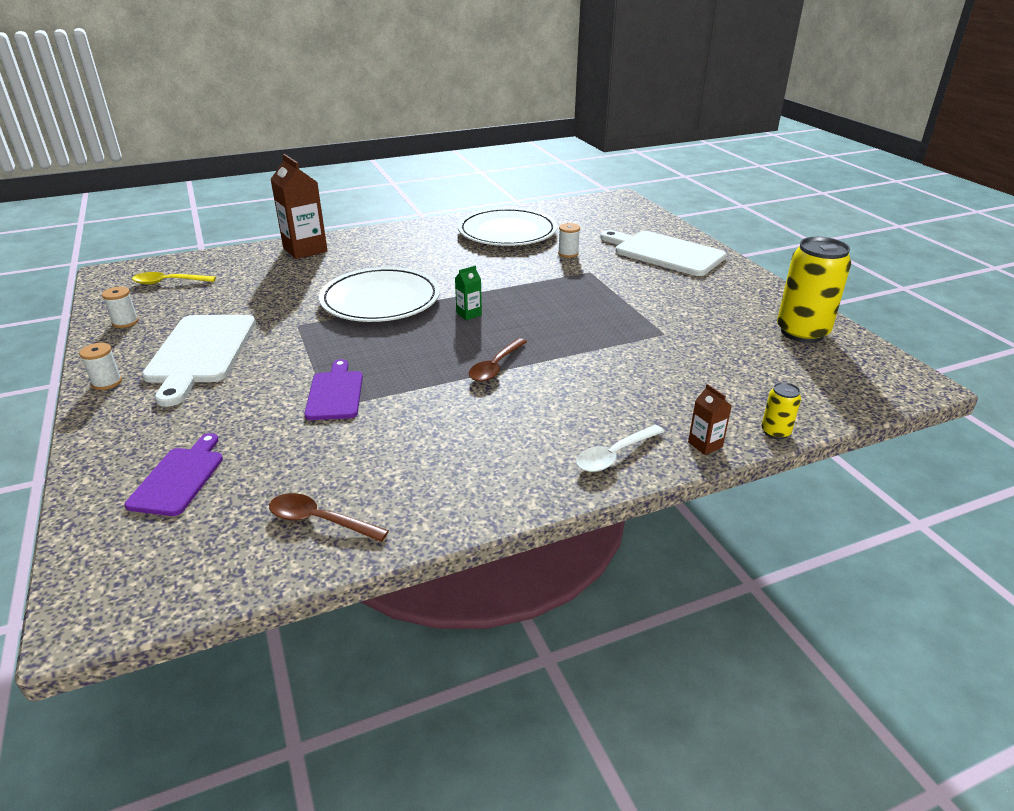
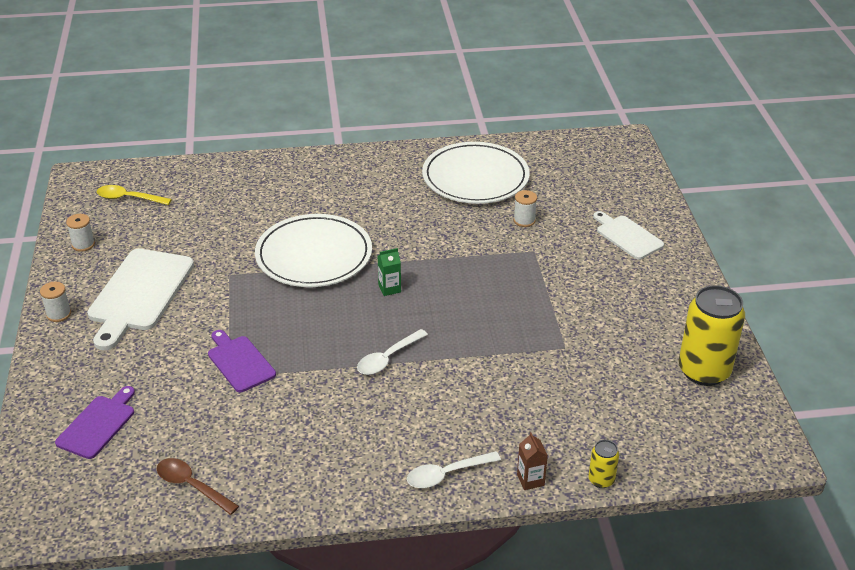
camera: 15 degrees right, 5 degrees up
(305, 250) = (264, 172): brown carton -> none
(335, 393) = (240, 362): purple cutting board -> purple cutting board turned 45 degrees counterclockwise
(495, 367) = (388, 358): brown spoon -> white spoon
(664, 253) = (627, 236): white cutting board -> white cutting board, size x0.59

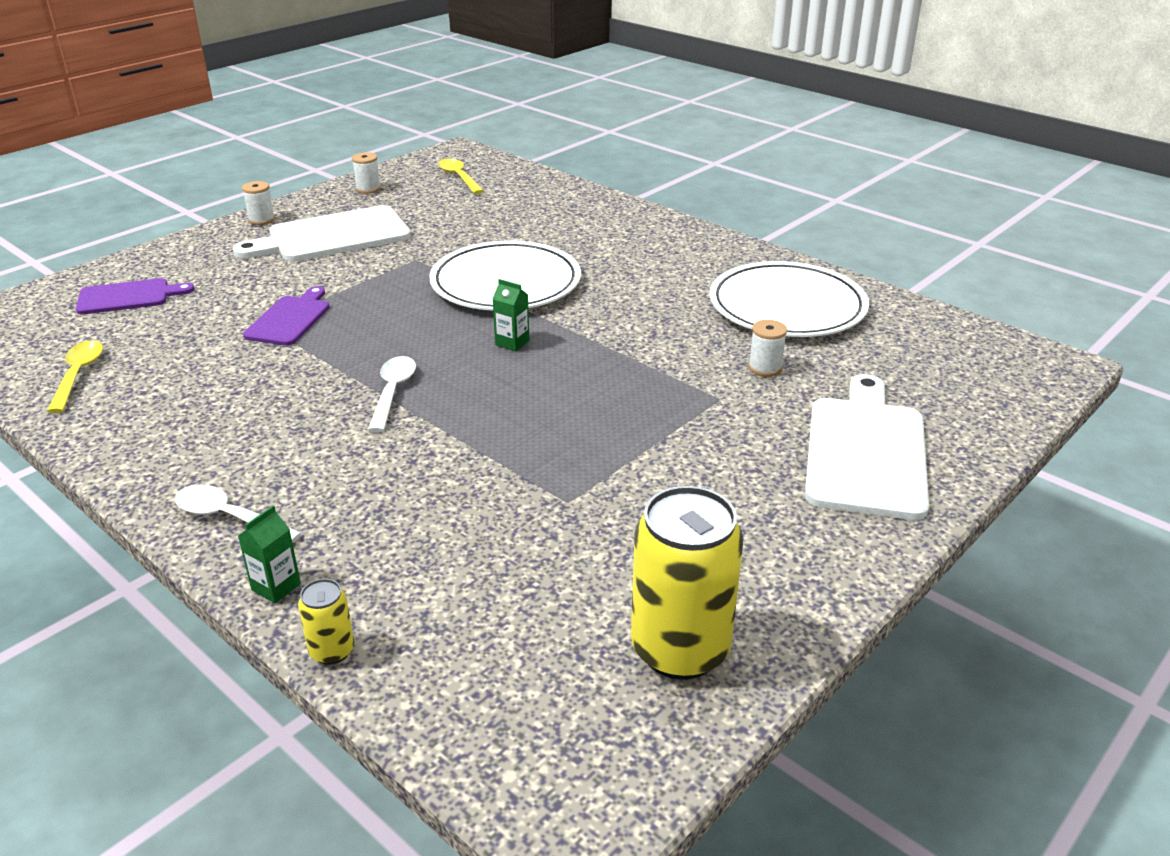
camera: 50 degrees right, 5 degrees down
(191, 486) = (78, 375): brown spoon -> yellow spoon
(388, 358) = (393, 392): white spoon -> white spoon turned 90 degrees clockwise
(530, 480) = (276, 587): brown carton -> green carton
(627, 236) = (866, 451): white cutting board -> white cutting board, size x1.71

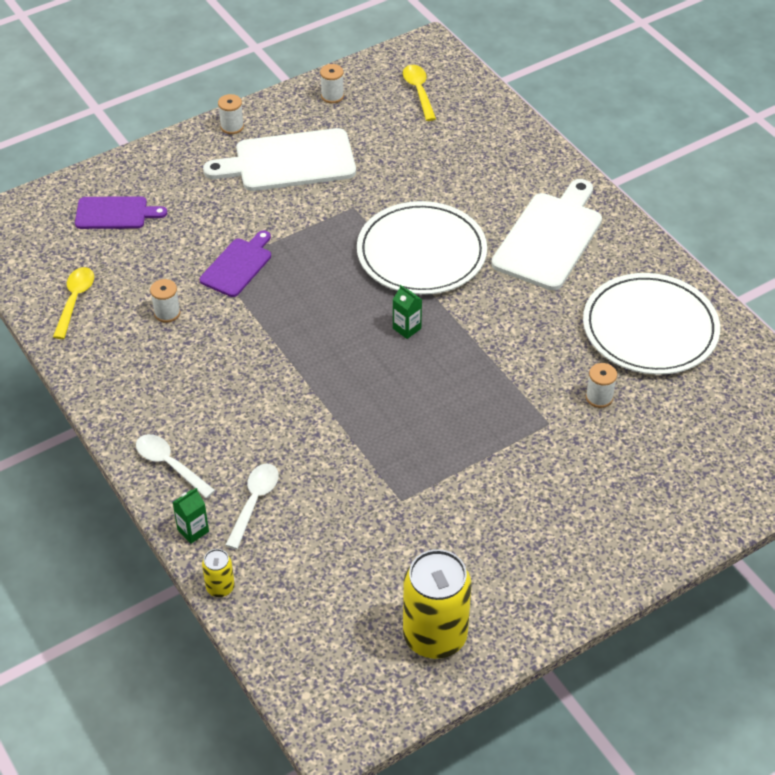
camera: 15 degrees right, 15 degrees up
(205, 370) = (167, 313): none -> white spool
(393, 392) = (302, 366): white spoon -> white spoon (254, 502)
(866, 451) = (637, 500): white cutting board -> white cutting board (550, 237)

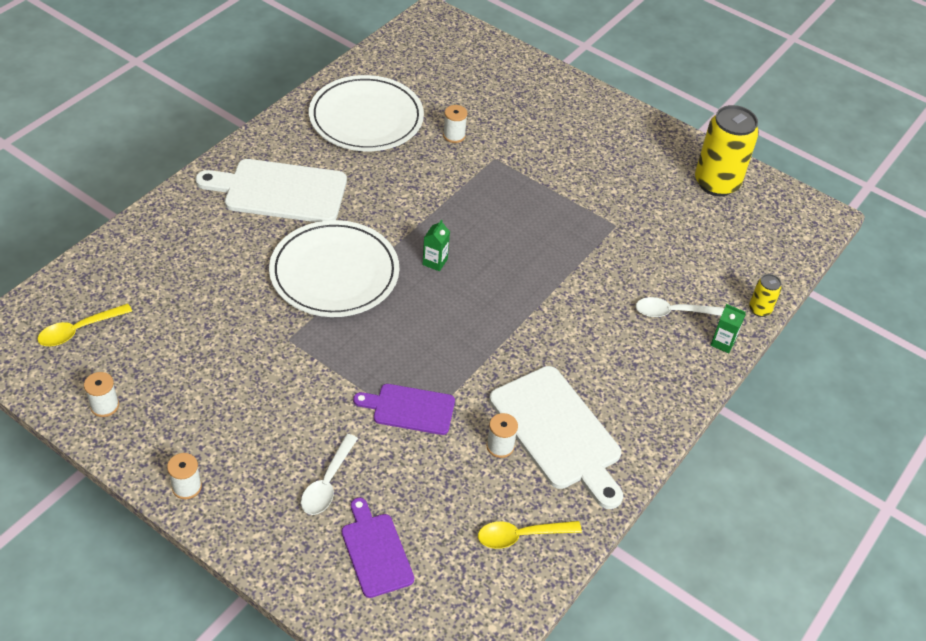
camera: 115 degrees left, 0 degrees up
(169, 465) = (671, 381): white spoon -> white spoon (327, 483)
(289, 161) = (233, 413): white cutting board -> white cutting board (558, 432)

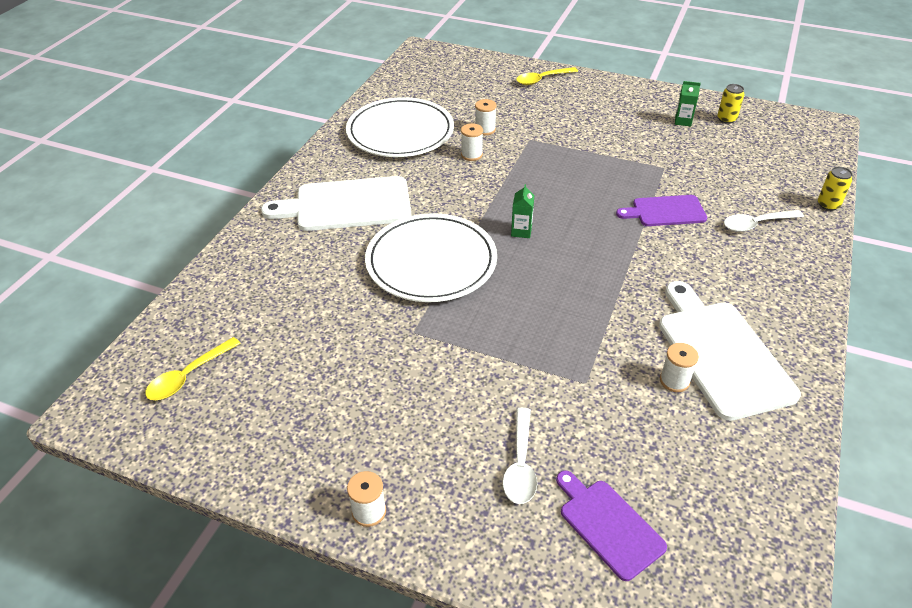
camera: 10 degrees left, 5 degrees down
(104, 406) = (243, 447): white spool -> white spool (471, 155)
(409, 409) = (566, 367): purple cutting board -> purple cutting board (665, 211)
(521, 536) = (747, 465): yellow spoon -> yellow spoon (542, 79)
(558, 432) = (721, 353): white cutting board -> white cutting board turned 150 degrees counterclockwise
(716, 183) = (726, 119): yellow can -> yellow can, size x0.46
(723, 343) = (816, 239): green carton -> green carton (683, 121)

